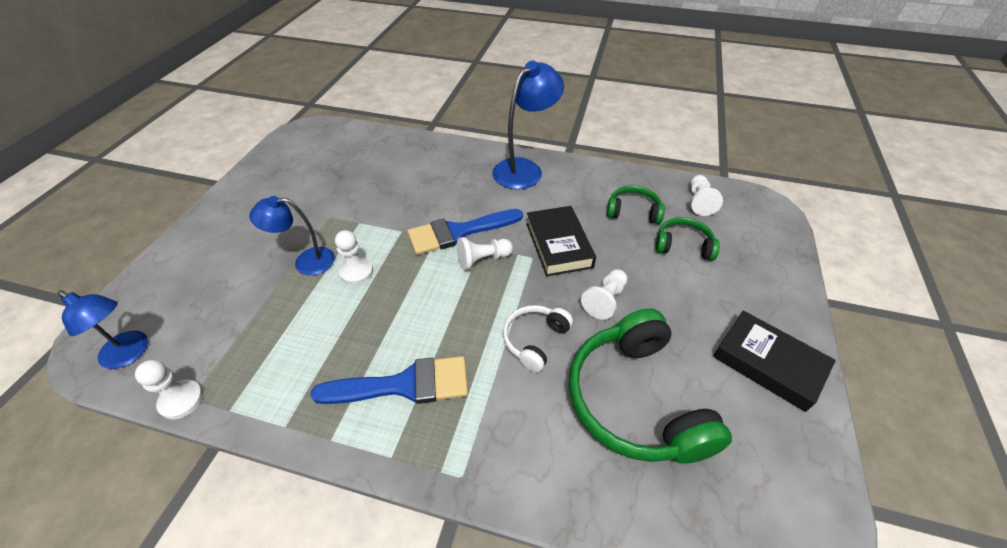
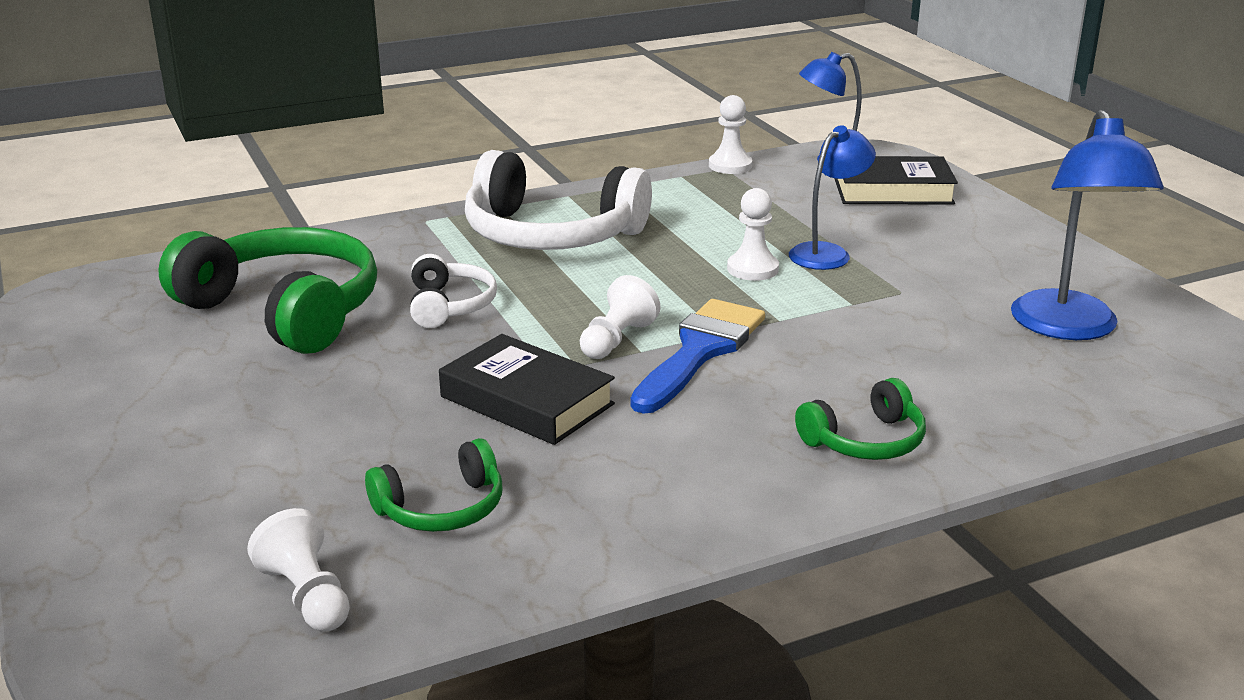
camera: 140 degrees right, 20 degrees down
(405, 384) = (551, 234): blue brush -> white headphones
(524, 169) = (746, 487): blue lamp -> blue lamp (1069, 328)
(605, 300) = (390, 371): white pawn -> none
(683, 245) = (303, 491): green headphones -> green headphones (865, 441)
(768, 363) = (108, 400): black book -> black book (893, 190)

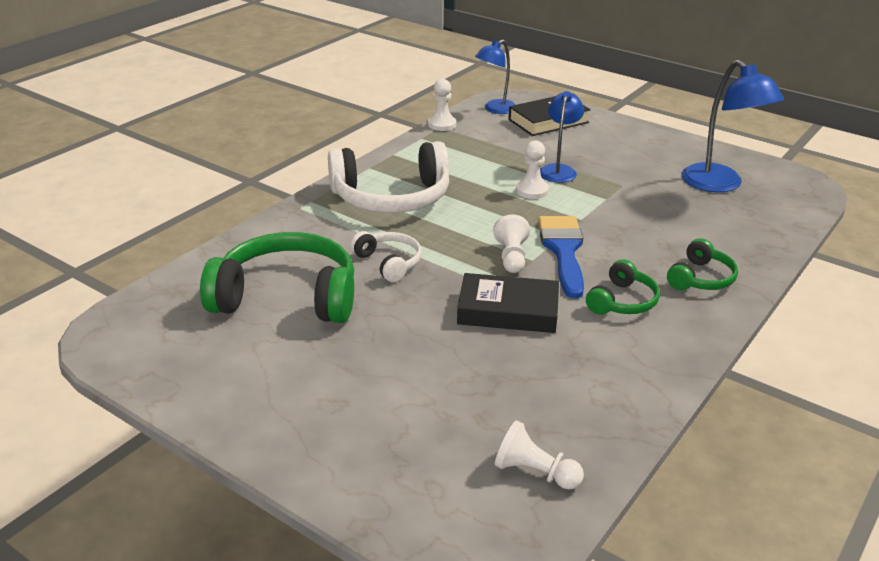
camera: 30 degrees left, 5 degrees up
(442, 508) = (542, 392): green headphones -> green headphones (622, 301)

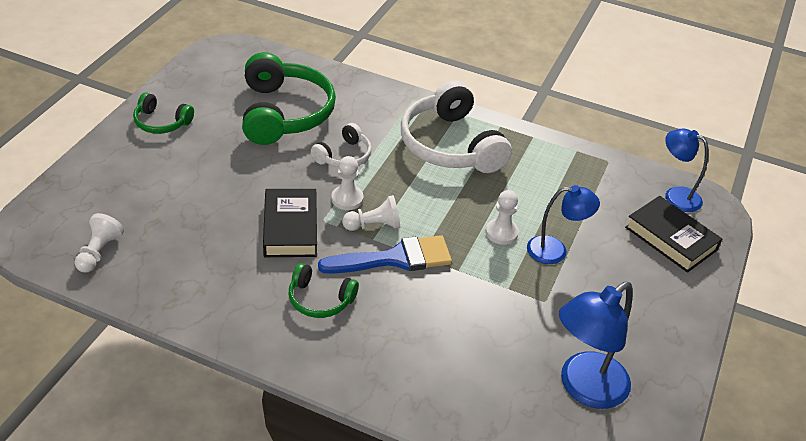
camera: 75 degrees right, 10 degrees up
(442, 124) = (614, 161): white pawn -> white pawn (347, 199)
(700, 278) = (373, 358): green headphones -> green headphones (161, 122)

